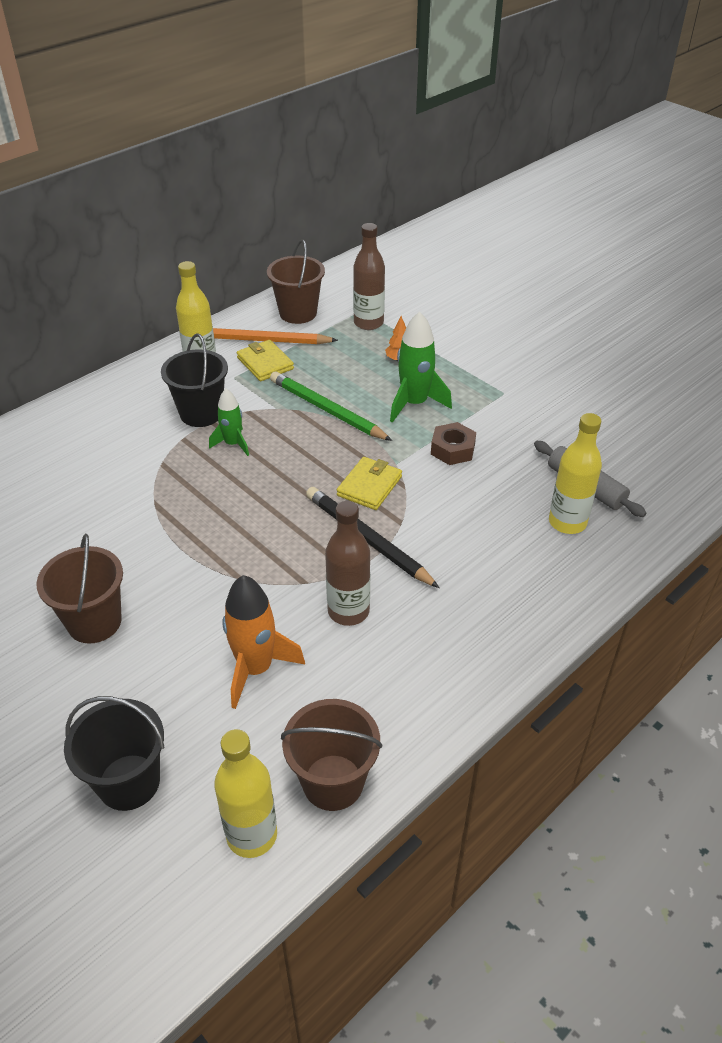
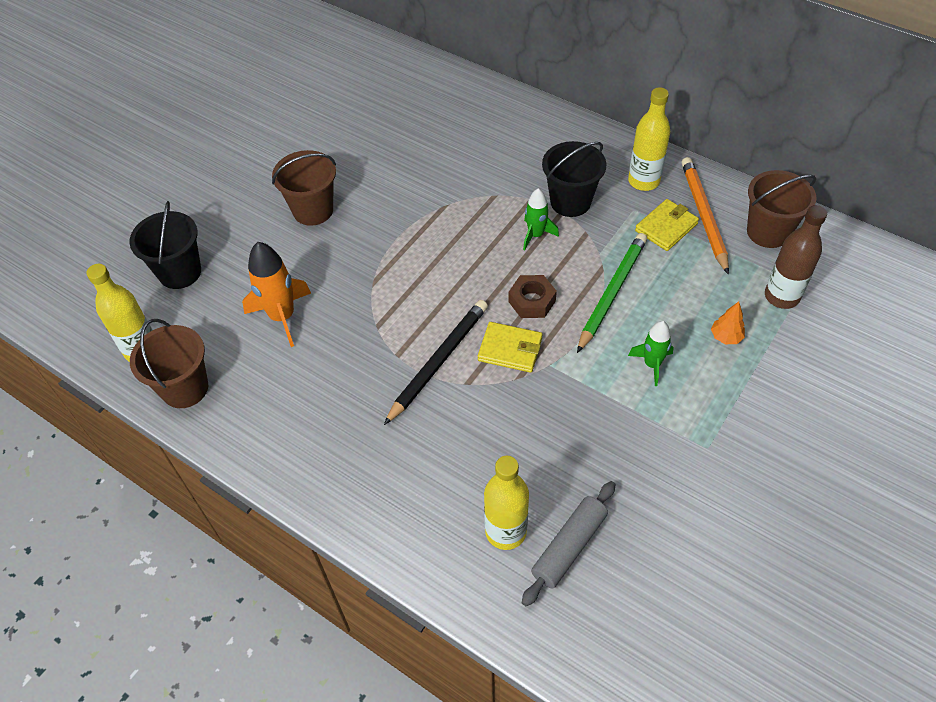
camera: 80 degrees right, 10 degrees up
(348, 611) = (350, 364): brown bottle -> none
(414, 403) = (652, 364): green rocket -> green rocket, size x0.62
(452, 449) = (588, 410): brown nut -> brown nut (532, 301)

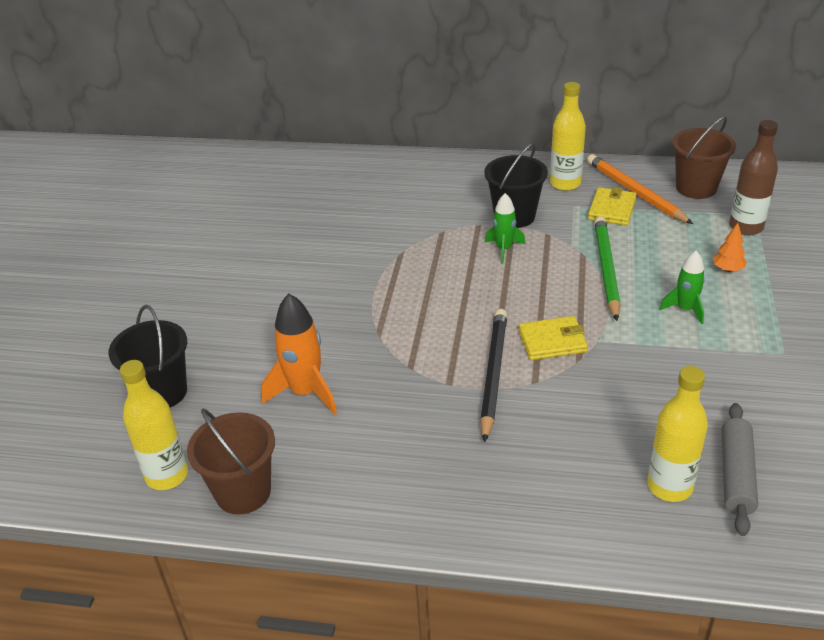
camera: 25 degrees left, 15 degrees down
(313, 210) = (271, 296): brown bucket -> none
(532, 301) = (541, 298): brown nut -> none

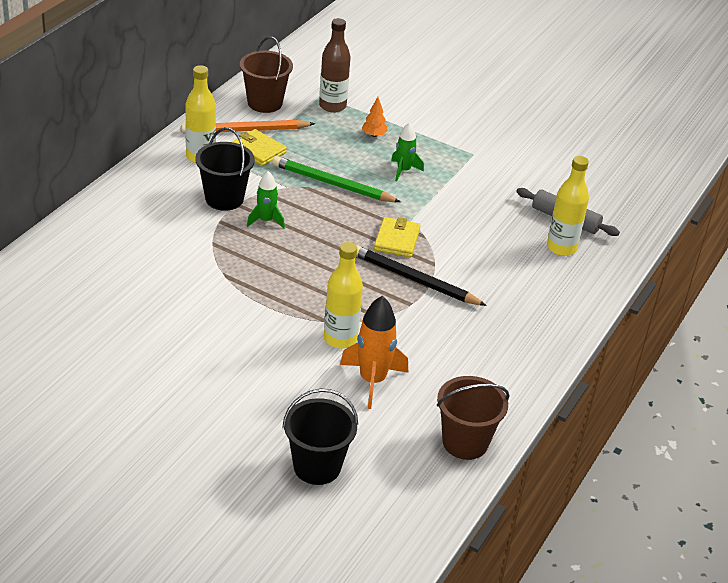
camera: 75 degrees left, 0 degrees up
(167, 476) = (424, 482): yellow bottle -> yellow bottle (340, 339)

